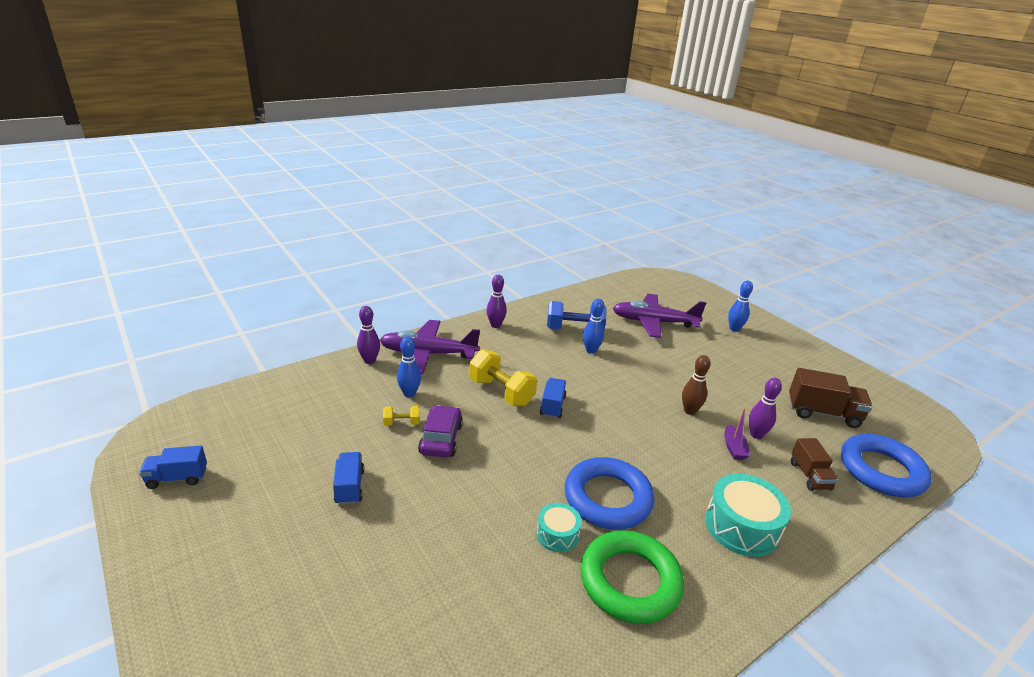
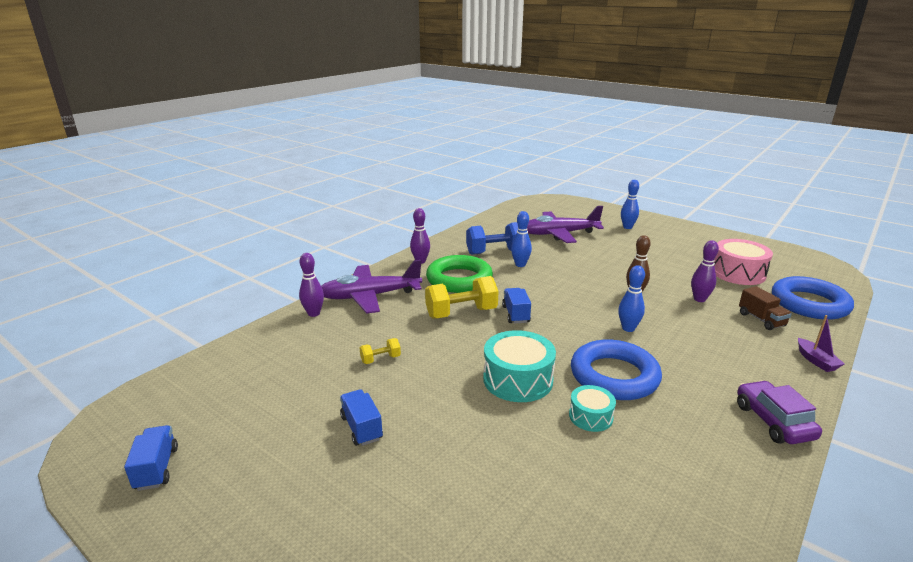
camera: 15 degrees left, 5 degrees down
(177, 478) = (156, 468): blue truck -> blue truck turned 105 degrees clockwise
(409, 393) = (372, 333): blue bowling pin -> blue bowling pin (628, 328)
(441, 439) = (428, 364): purple car -> purple car (773, 421)
(501, 392) = (461, 313): yellow dumbbell -> yellow dumbbell turned 45 degrees counterclockwise
(630, 581) = (679, 437): green ring -> green ring (459, 279)
(733, 448) = (689, 313): purple boat -> purple boat (816, 361)
(741, 526) = (738, 370): turquoise drum -> turquoise drum (518, 379)
(823, 413) = (737, 273): brown truck -> pink drum

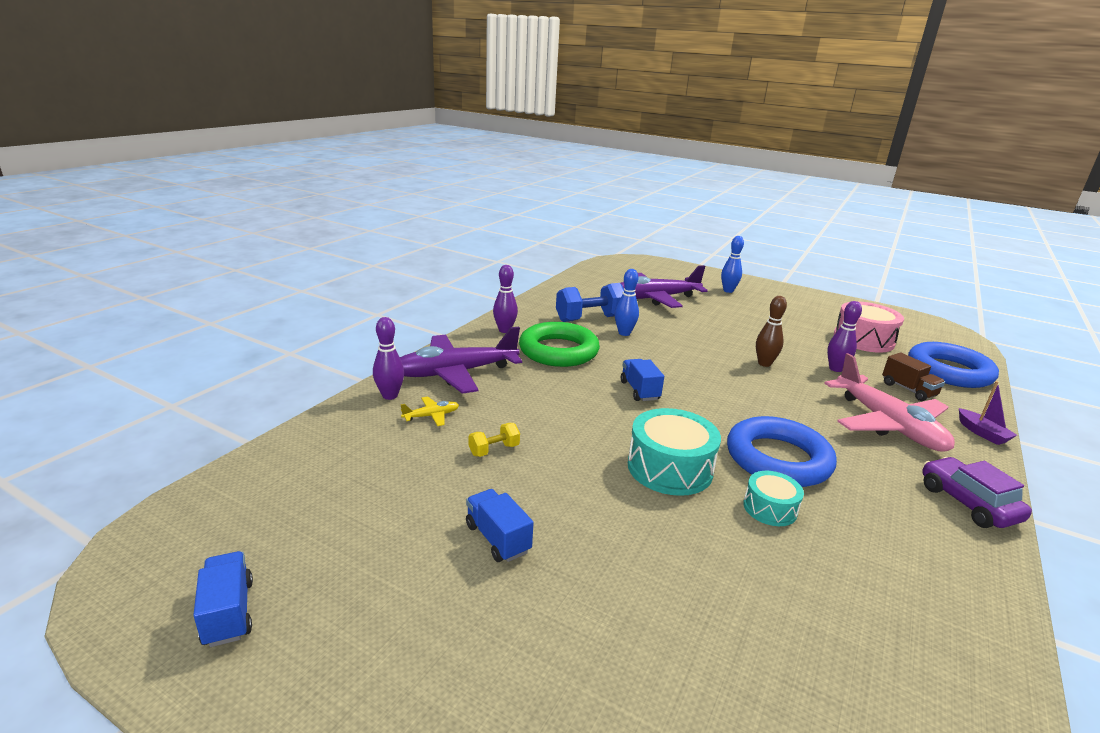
camera: 10 degrees left, 0 degrees up
(341, 330) = (431, 416): none -> yellow plane
(461, 313) = (575, 390): yellow dumbbell -> none
(628, 328) = (772, 403): blue bowling pin -> none
(728, 350) = (888, 425): none -> pink plane

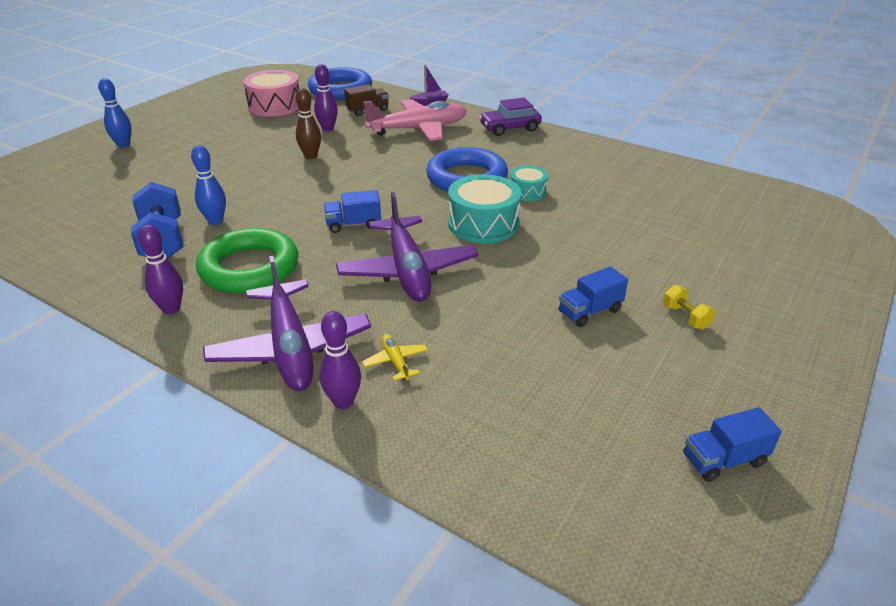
camera: 85 degrees left, 10 degrees up
(494, 450) = (462, 315): yellow dumbbell -> yellow dumbbell (685, 317)
(655, 298) = (121, 191): purple plane -> purple plane (408, 270)

